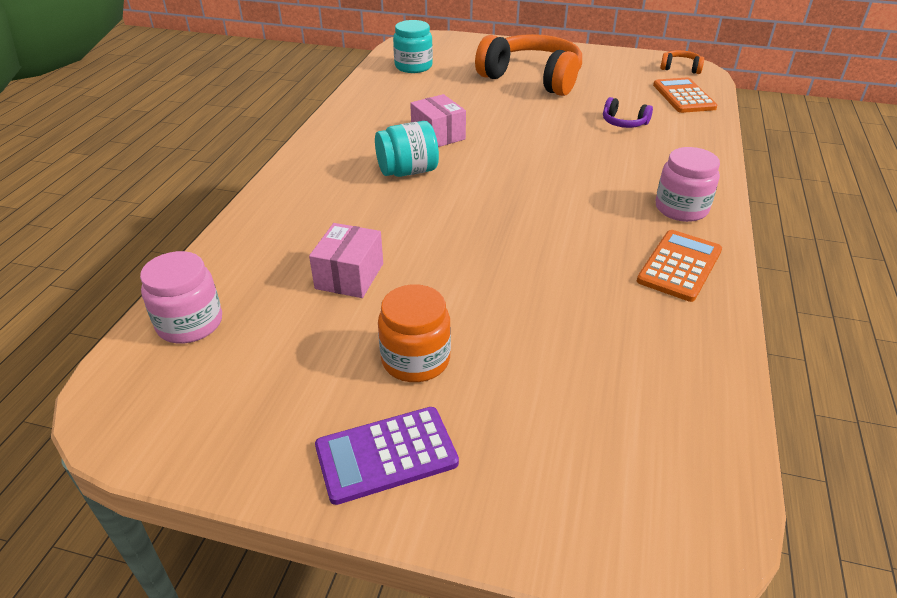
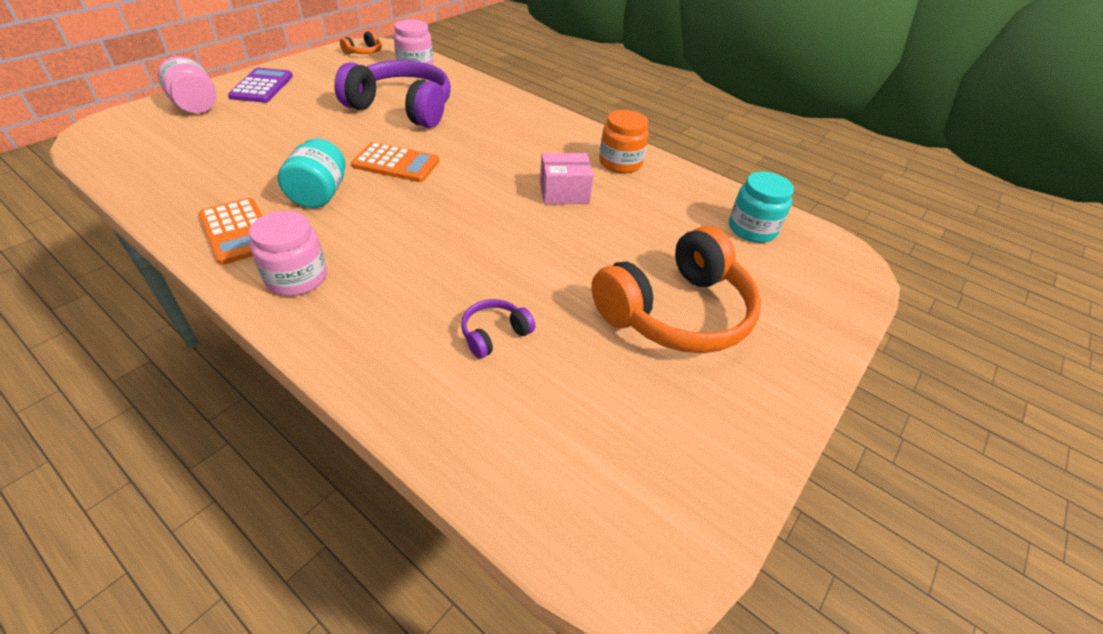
camera: 110 degrees right, 5 degrees up
(349, 276) = (402, 108): pink box -> purple headphones
(408, 171) = (510, 159): turquoise jar -> turquoise jar (319, 195)
(415, 360) = (307, 107): orange jar -> orange jar (620, 163)
(514, 488) = (196, 106): none -> pink jar
(680, 68) = (642, 537): orange headphones -> orange headphones (364, 52)
(683, 96) = (527, 456): orange calculator -> orange calculator (396, 163)

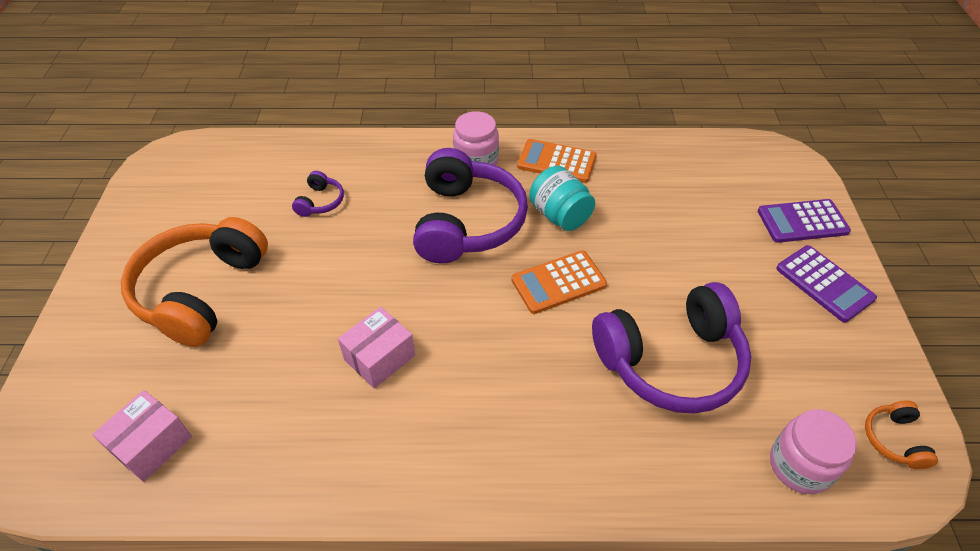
camera: 145 degrees right, 5 degrees up
(196, 106) = (802, 222): pink jar -> purple calculator
(392, 232) = (467, 222): none -> purple headphones
(620, 163) = (357, 455): orange jar -> none
(752, 229) = (152, 444): turquoise jar -> pink box

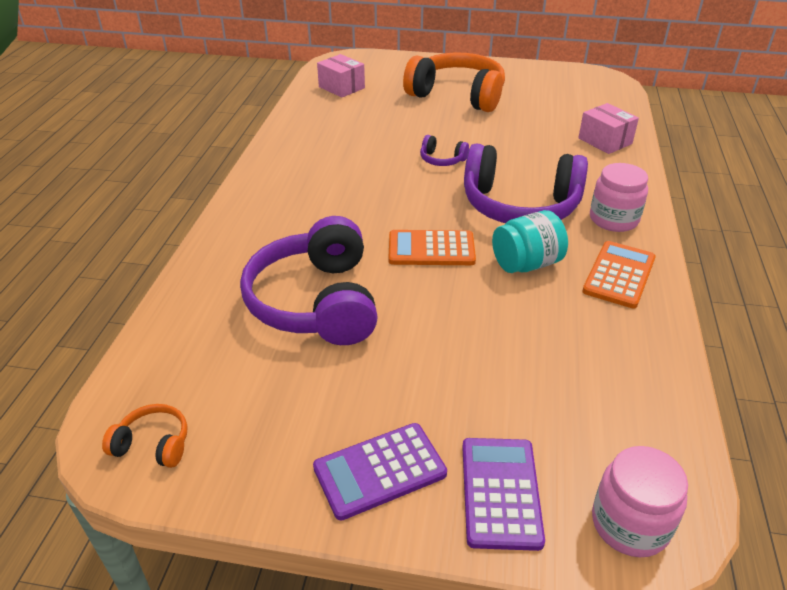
camera: 100 degrees right, 10 degrees down
(320, 202) = (550, 137): purple headphones -> purple headphones (442, 160)
(379, 357) = (377, 157): pink box -> pink box (605, 141)
(558, 282) = (431, 249): orange calculator -> orange calculator turned 75 degrees counterclockwise
(800, 465) = (172, 358): pink jar -> pink jar (630, 524)

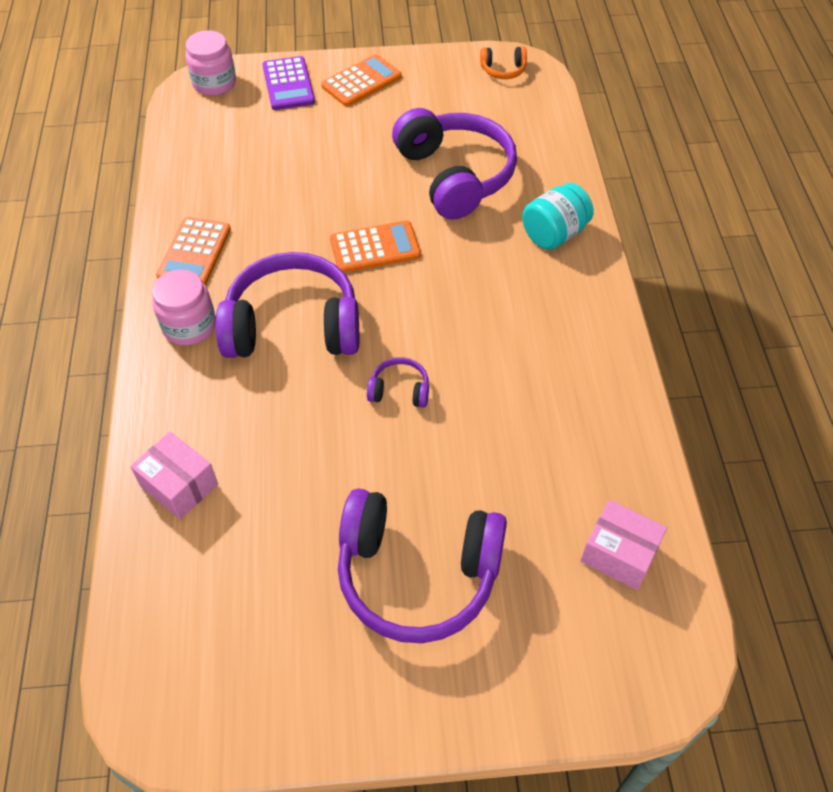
camera: 165 degrees right, 15 degrees up
(380, 471) = (361, 81): purple calculator -> orange calculator
(457, 95) = (417, 574): orange headphones -> purple headphones
(526, 264) = (282, 248): turquoise jar -> turquoise jar (554, 234)

